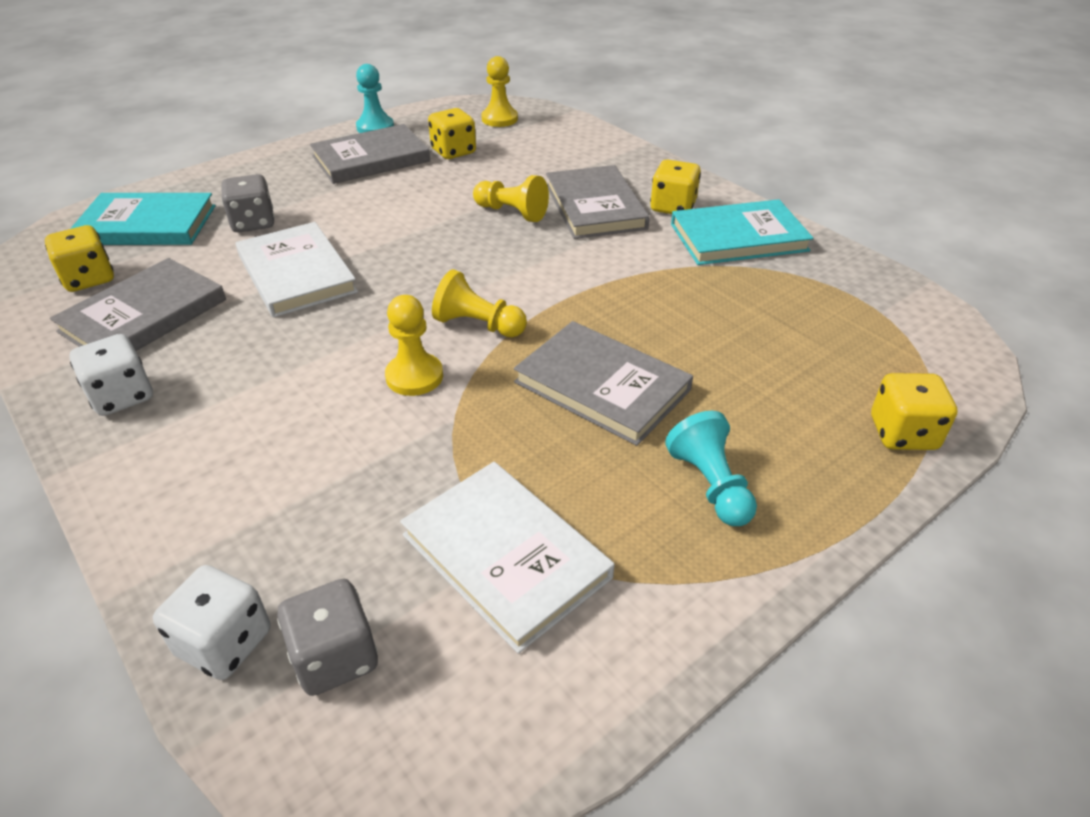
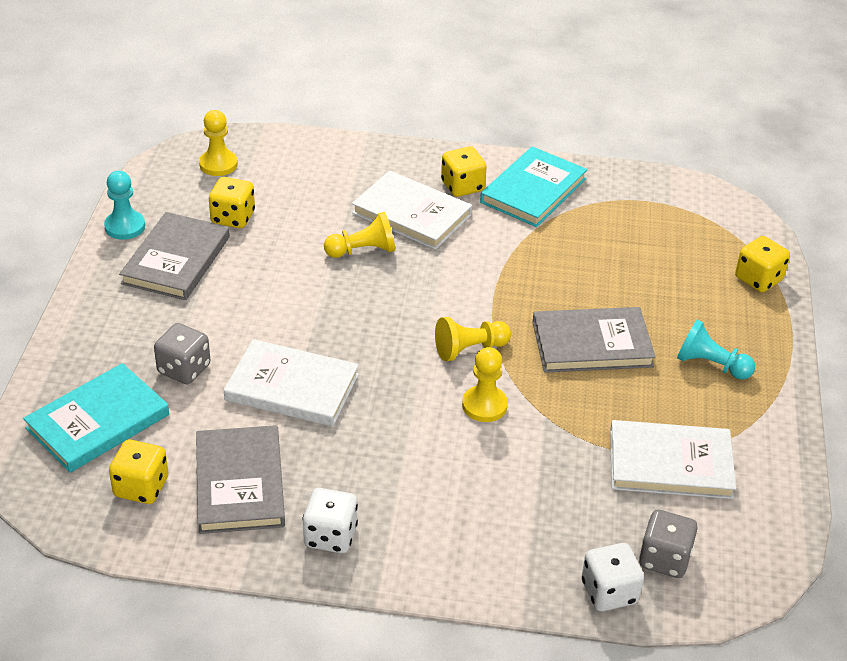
camera: 45 degrees left, 0 degrees up
(595, 206) = (411, 214): grey book -> white book

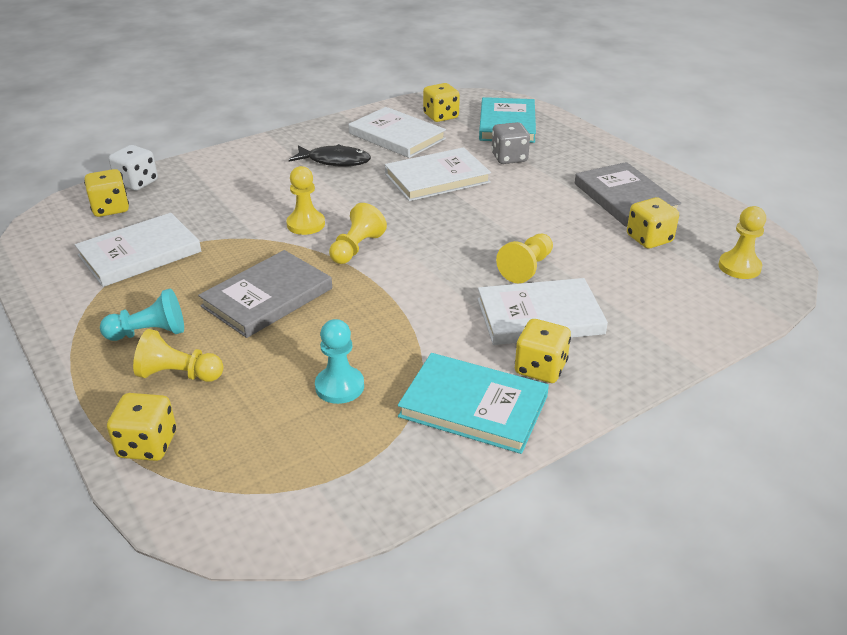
camera: 140 degrees right, 5 degrees down
(125, 226) = (693, 198): turquoise pawn -> turquoise pawn (339, 386)
(239, 483) = (397, 136): grey book -> white book
(330, 536) = (320, 140): white dice -> none
(357, 484) = (335, 161): none -> black fish
(533, 190) = (473, 406): turquoise book -> turquoise book turned 60 degrees counterclockwise
(664, 559) = (110, 208): grey dice -> yellow dice
(708, 316) = (179, 374): none -> yellow pawn

